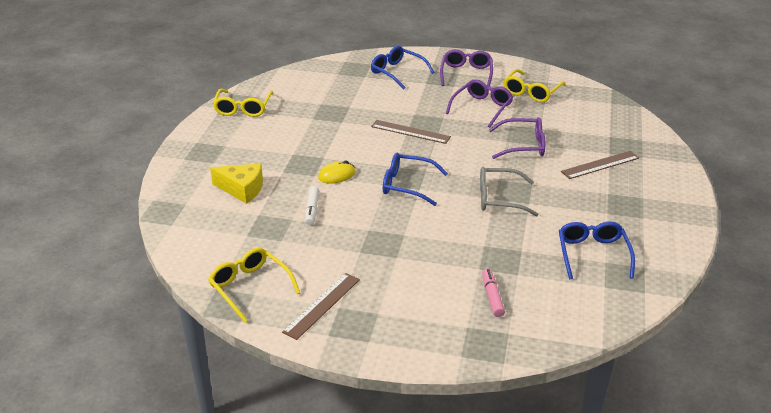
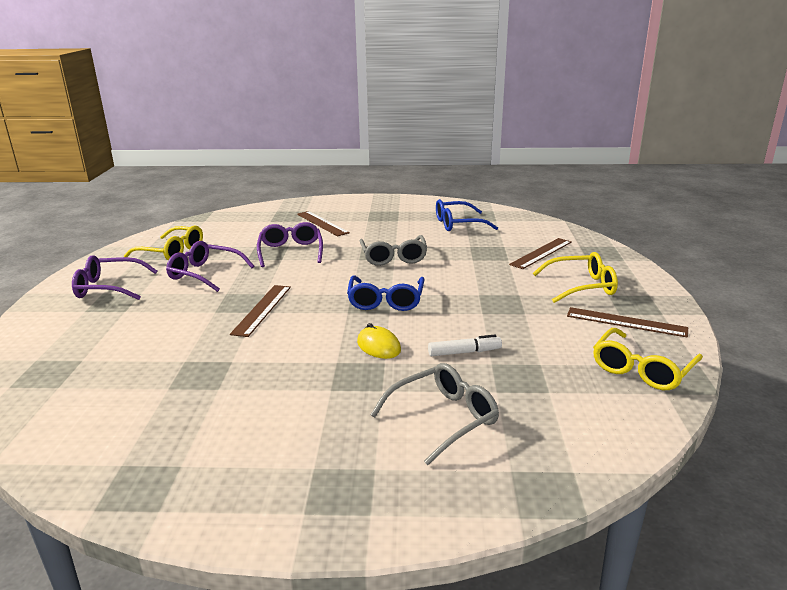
camera: 100 degrees left, 10 degrees down
(242, 189) = (443, 418): yellow cheese -> grey glasses
(243, 108) = (168, 476): yellow glasses -> yellow glasses (581, 286)
(397, 72) = (80, 334): blue glasses -> none
(492, 296) = (541, 253): pink marker -> brown ruler

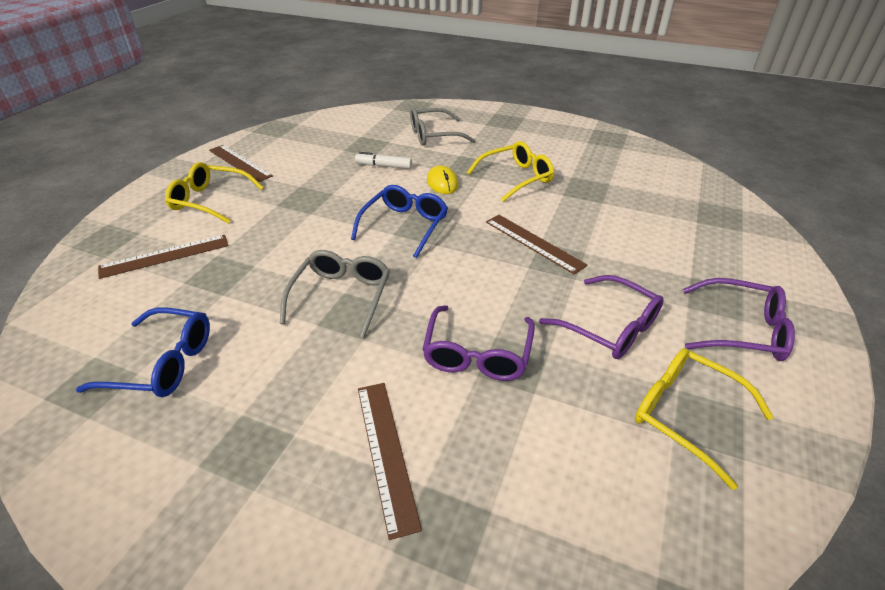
camera: 160 degrees left, 15 degrees up
(262, 309) = (533, 243): brown ruler -> brown ruler turned 75 degrees counterclockwise
(642, 369) = (288, 135): yellow glasses -> yellow glasses (516, 178)

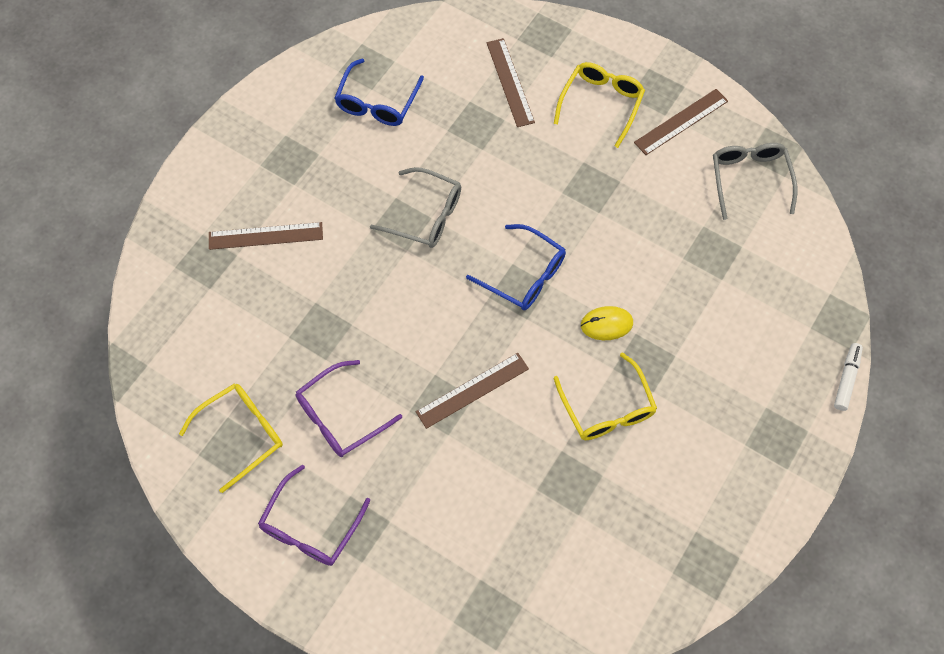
camera: 100 degrees right, 25 degrees up
(384, 166) = (655, 267): white marker -> white marker (846, 379)
(434, 135) = (735, 334): grey glasses -> grey glasses (749, 179)
(477, 354) = (336, 306): purple glasses -> none

